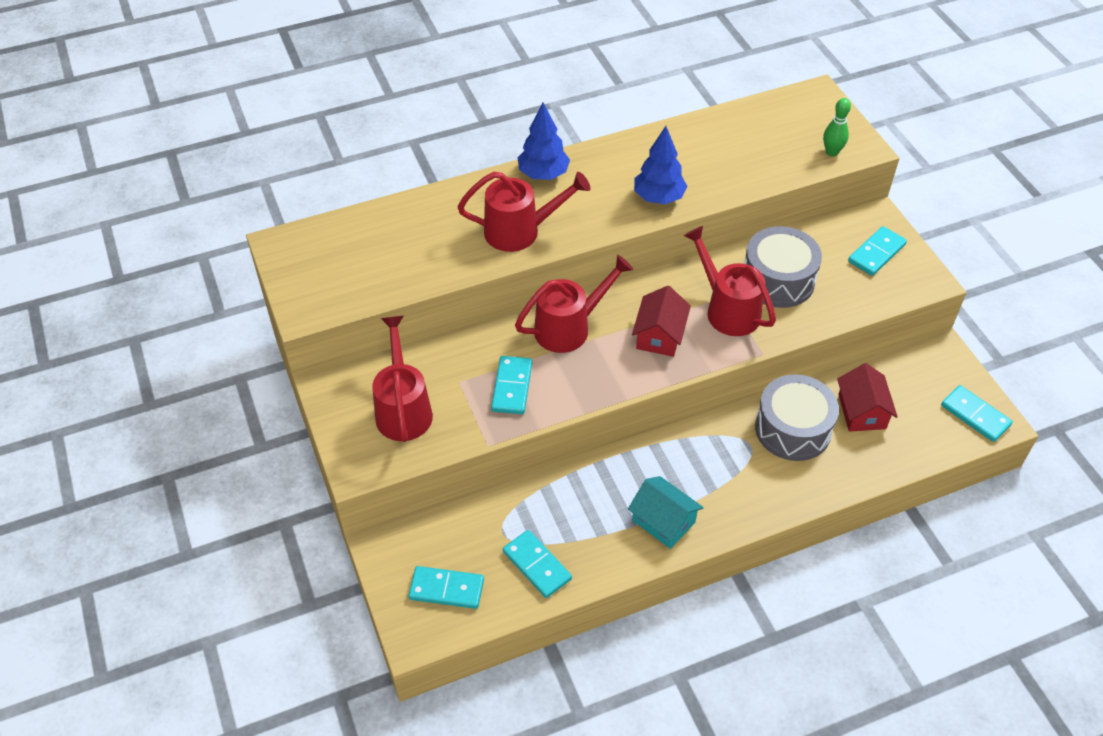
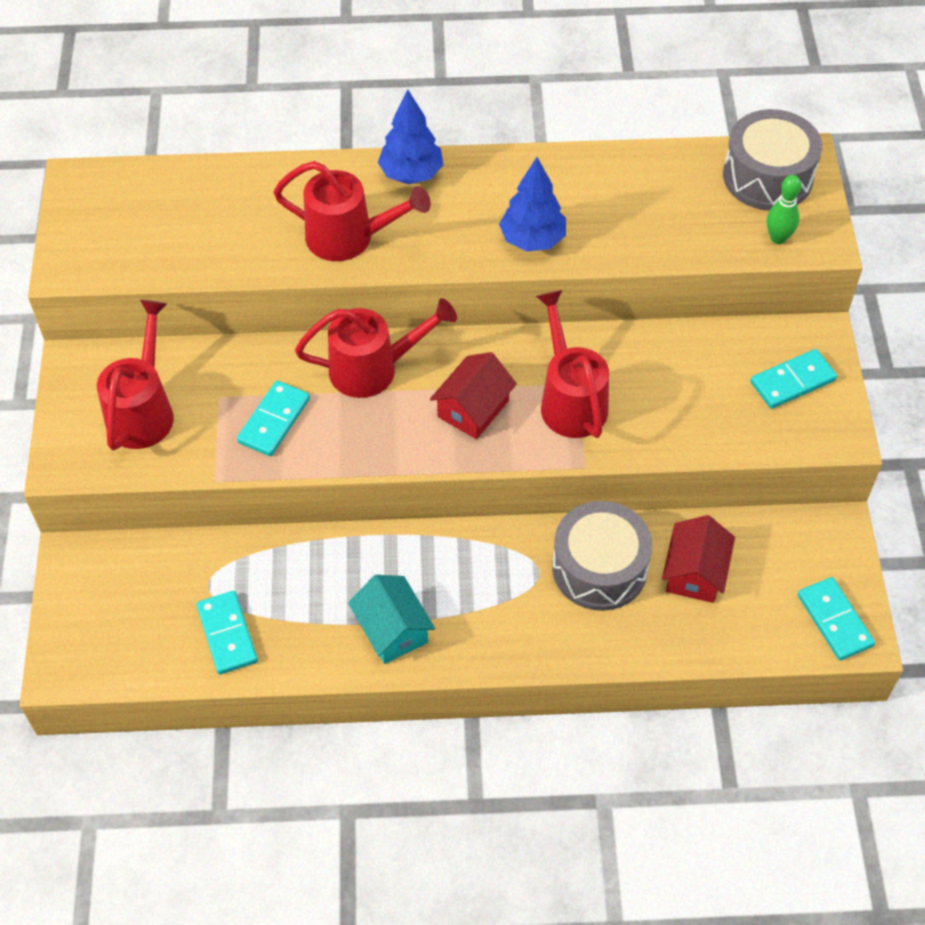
camera: 20 degrees right, 5 degrees up
(446, 589) = (118, 629): turquoise domino -> none
(778, 280) = (651, 381): grey drum -> grey drum (767, 176)

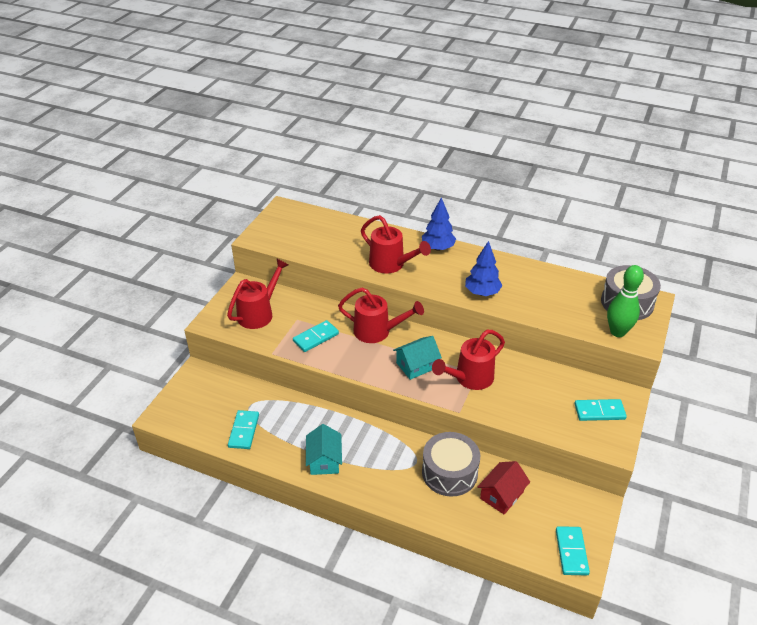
camera: 25 degrees right, 15 degrees down
(473, 409) = (416, 365): red house -> turquoise house
(570, 400) = (469, 378): red watering can -> red watering can turned 135 degrees counterclockwise
(778, 238) = (617, 332): green bowling pin -> green bowling pin, size x1.64

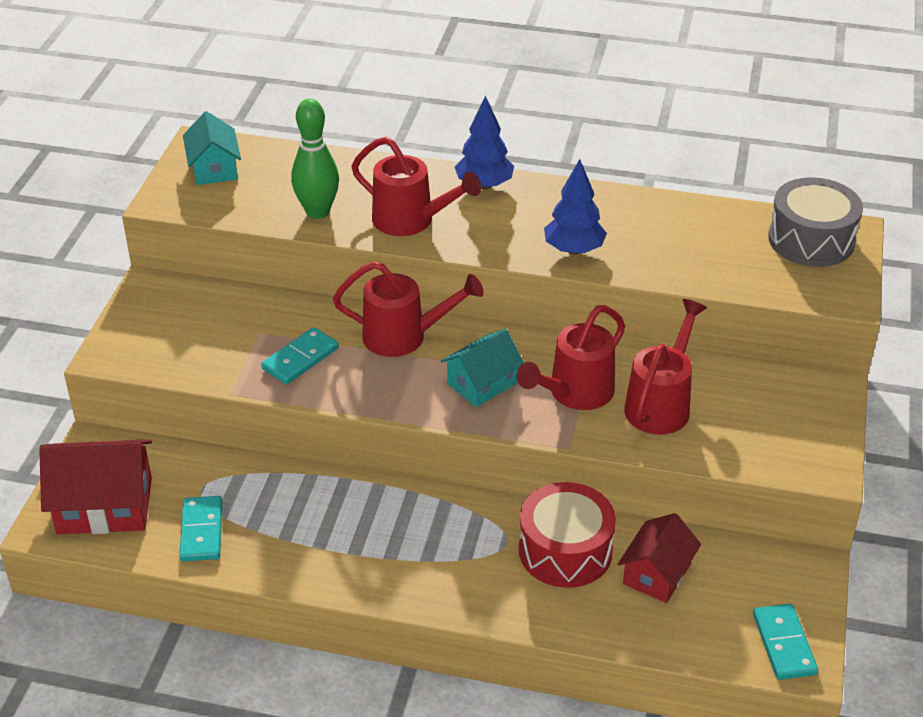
camera: 10 degrees left, 0 degrees up
(194, 408) = (105, 505): none -> red house
(259, 313) = (191, 330): red watering can -> red watering can (661, 404)
(324, 460) = (352, 559): turquoise house -> turquoise house (214, 168)
(449, 472) = (565, 551): grey drum -> red drum
(599, 412) = (794, 419): turquoise domino -> none
(617, 332) = (805, 287): green bowling pin -> green bowling pin (317, 212)

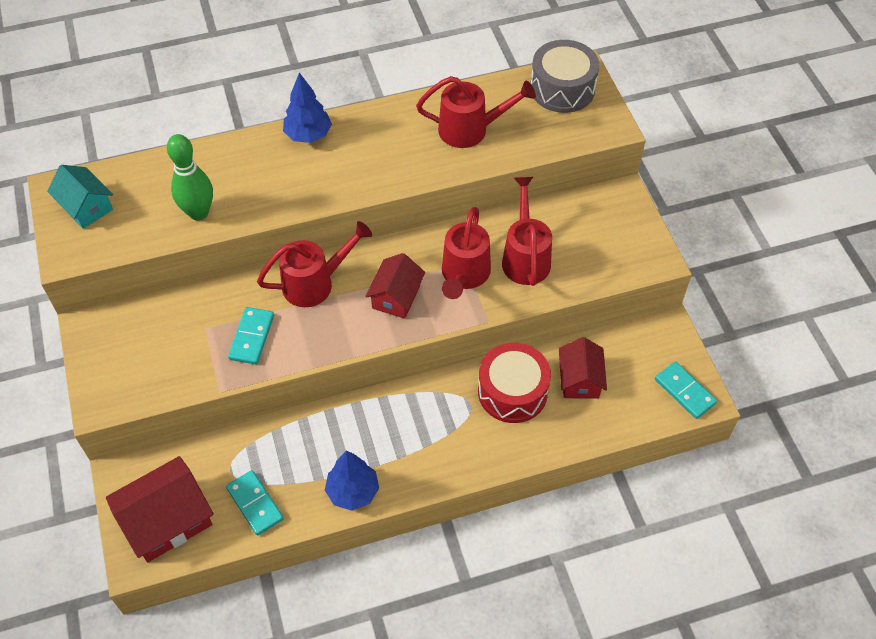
camera: 30 degrees left, 15 degrees up
(411, 221) = (276, 190): red watering can -> red watering can (470, 130)
(482, 383) = (396, 297): turquoise house -> red house
(574, 250) = (410, 166): blue tree -> blue tree (353, 492)

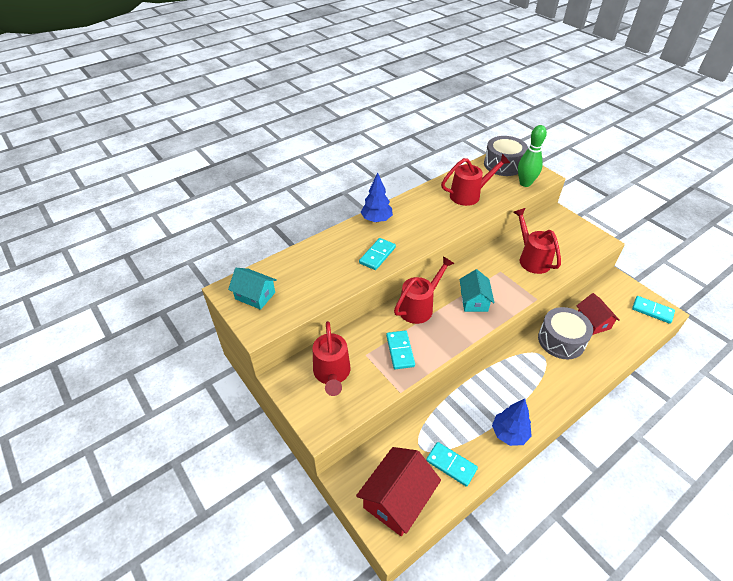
camera: 20 degrees left, 10 degrees down
(198, 213) = (335, 279): green bowling pin -> green bowling pin (525, 183)
(275, 193) = (377, 255): none -> turquoise domino
(396, 297) = (474, 300): red house -> turquoise house
(464, 275) = (505, 278): red watering can -> red watering can (332, 374)
(512, 392) = (561, 340): red drum -> grey drum

